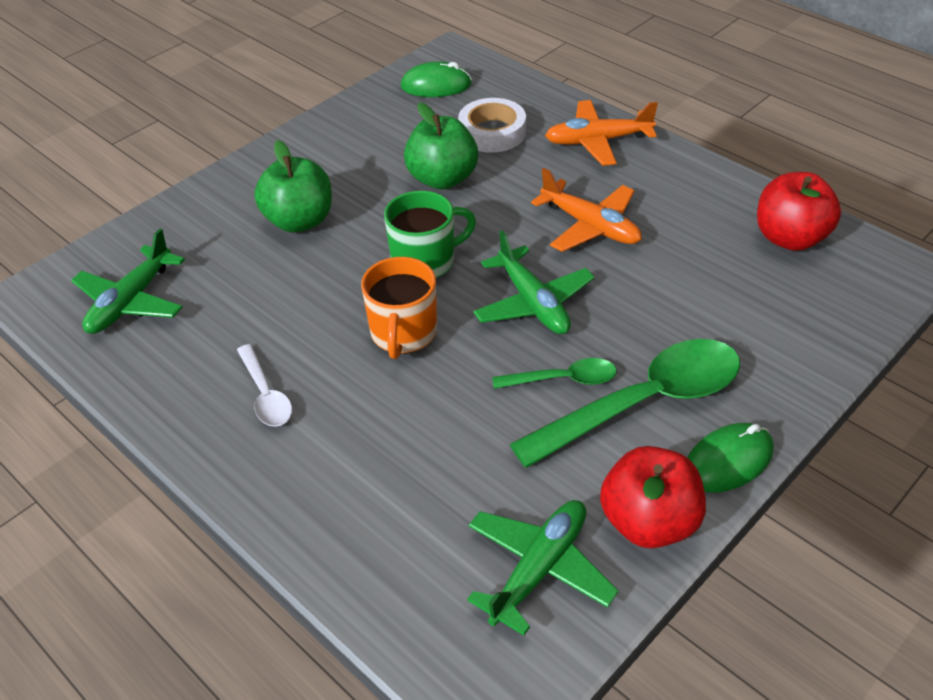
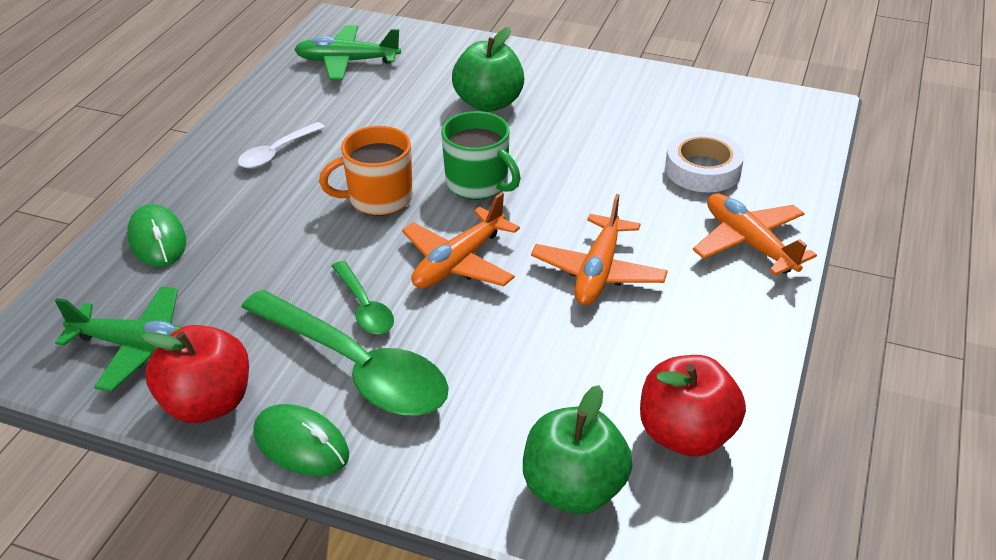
camera: 65 degrees right, 5 degrees down
(436, 85) = (750, 114): green mouse -> green mouse (157, 240)
(442, 179) = (603, 160): green apple -> green apple (574, 489)
(533, 303) = (459, 262): green plane -> orange plane

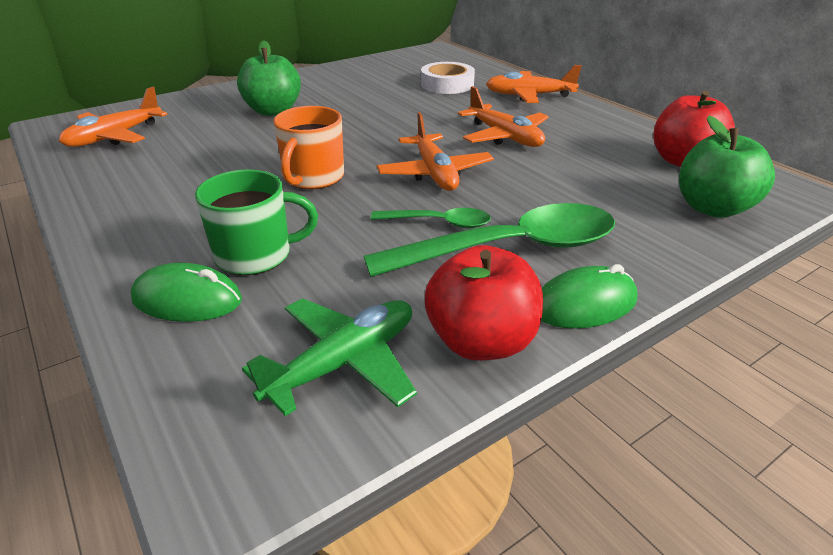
camera: 55 degrees left, 5 degrees down
(277, 152) = (172, 199): white spoon -> none
(347, 61) = (115, 137): green plane -> orange plane
(478, 184) = (357, 141): green mug -> green mug (256, 255)

